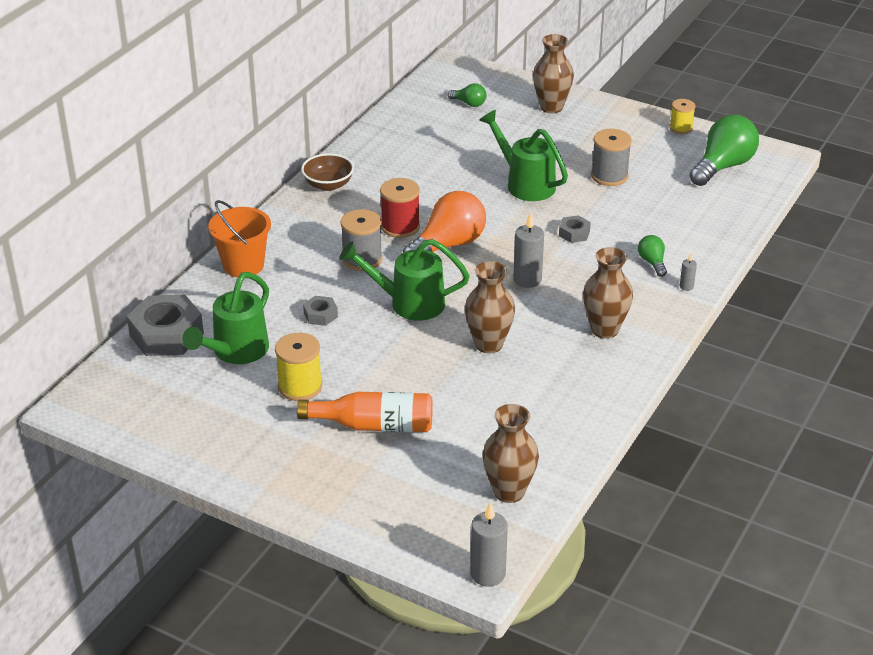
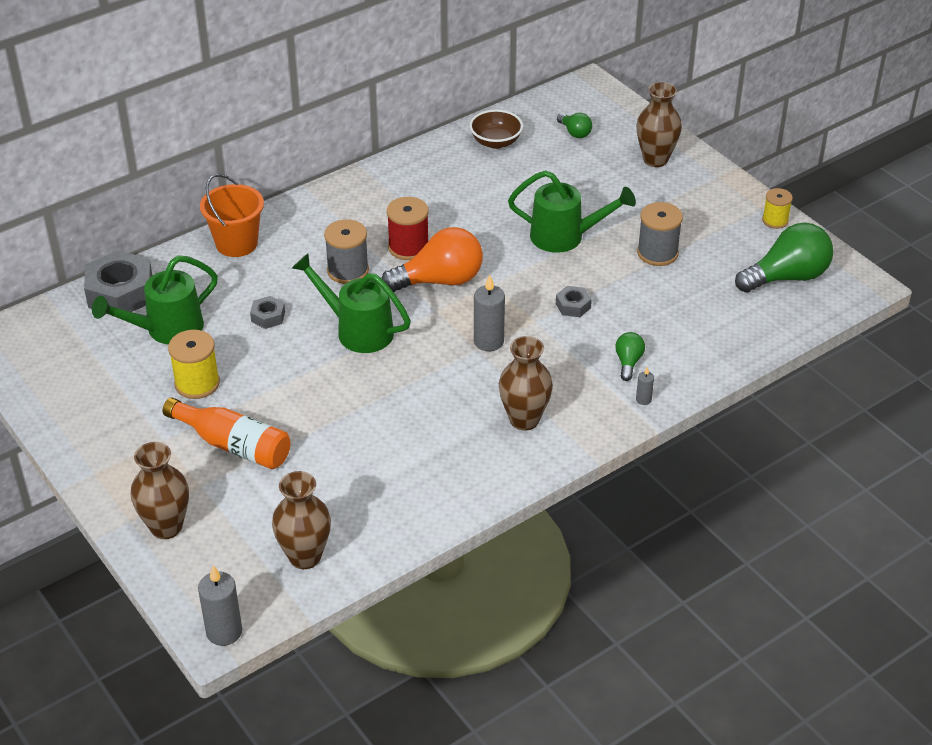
camera: 25 degrees right, 5 degrees up
(328, 185) = (374, 183): brown bowl -> brown bowl (496, 142)
(488, 344) = (400, 398): brown vase -> brown vase (166, 527)
(525, 184) = (565, 237): green watering can -> green watering can turned 120 degrees clockwise

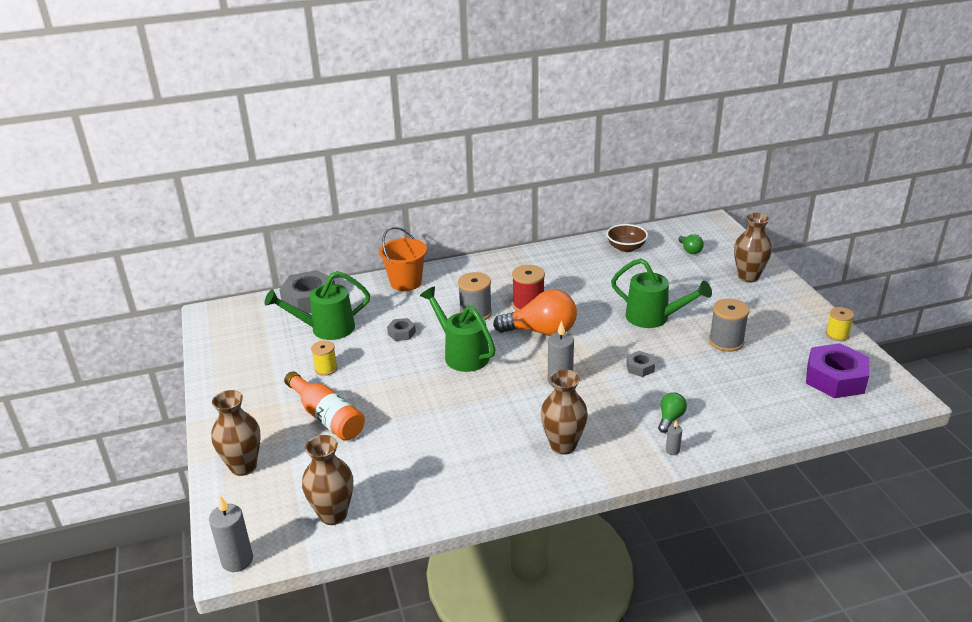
camera: 20 degrees right, 10 degrees down
(197, 383) = (326, 368): yellow spool -> yellow spool, size x0.65
(787, 277) = (835, 379): green light bulb -> purple nut

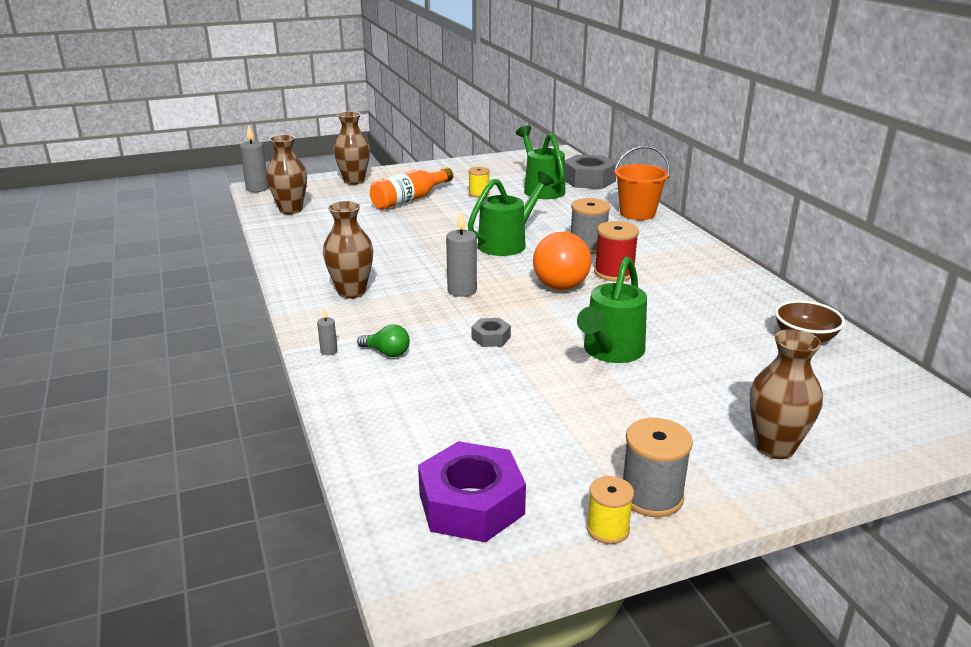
camera: 85 degrees right, 5 degrees down
(401, 333) = (540, 217): grey nut -> none
(690, 250) = (835, 394): green light bulb -> none
(726, 341) = (562, 406): grey spool -> grey spool (651, 496)

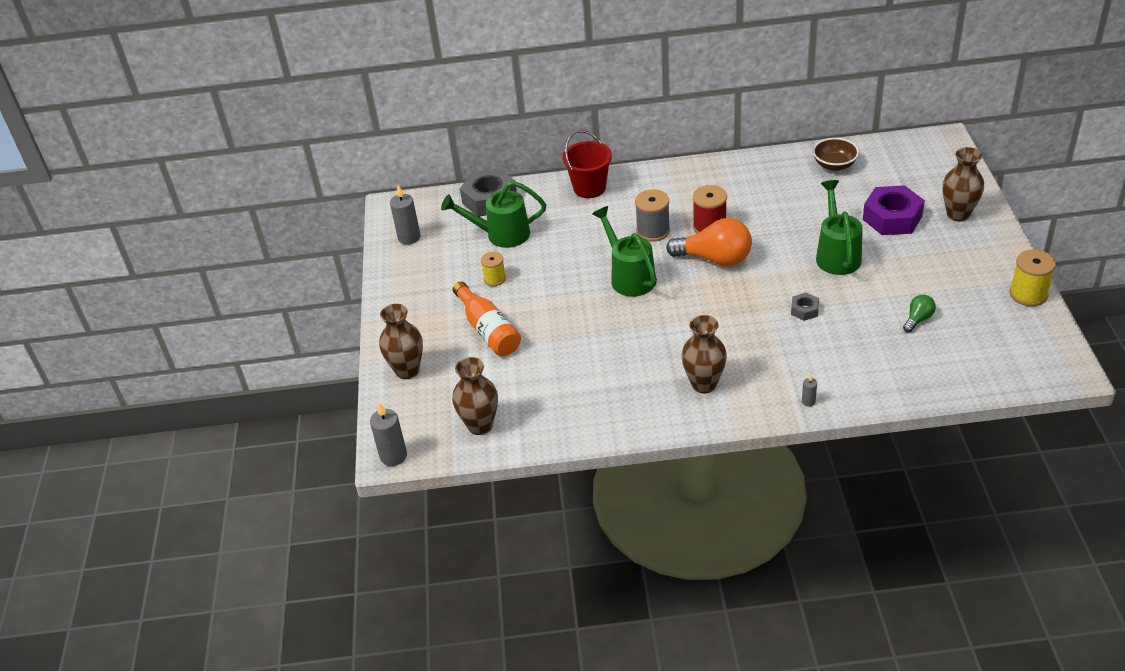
camera: 70 degrees left, 15 degrees up
(387, 353) = (817, 368): green light bulb -> green light bulb (918, 319)
(462, 290) = (719, 316): grey candle -> grey candle (409, 237)
(471, 504) = (1004, 344): purple nut -> purple nut (892, 218)
(608, 529) = (1028, 294): yellow spool -> yellow spool, size x1.54
(610, 352) = (837, 254): green watering can -> green watering can turned 135 degrees counterclockwise
(637, 213) = (589, 188): orange bucket -> red bucket
(651, 496) = (1000, 272): grey spool -> none

